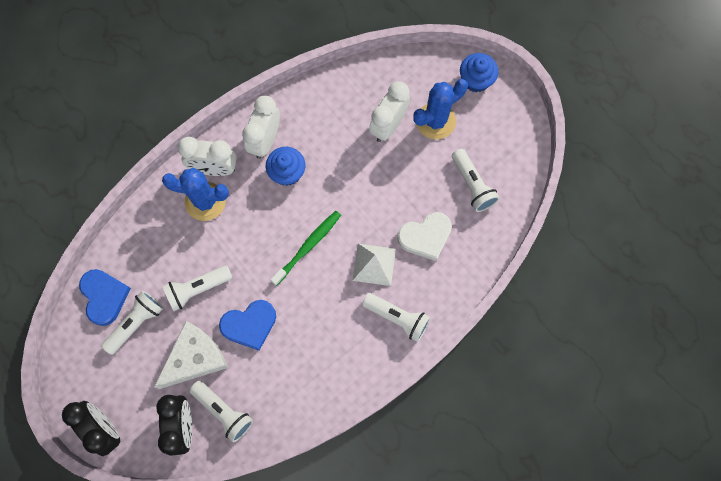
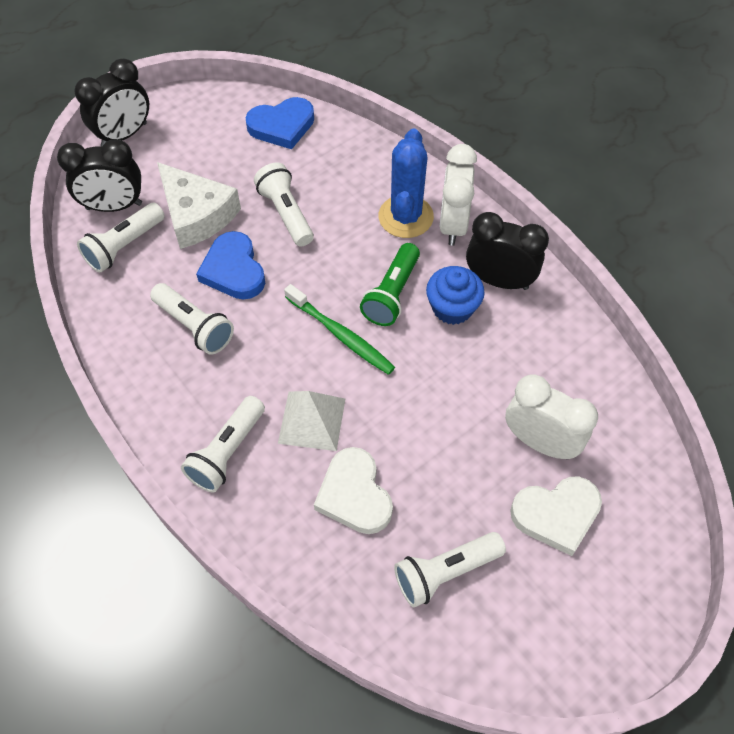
camera: 90 degrees right, 15 degrees down
(136, 323) = (247, 156): white flashlight -> white flashlight (194, 326)
(265, 140) = (499, 280): white clock -> black clock
(274, 212) = (392, 294): none -> green flashlight
(435, 121) = (556, 515): blue cactus -> white heart
(476, 80) = (643, 585): blue cupcake -> none

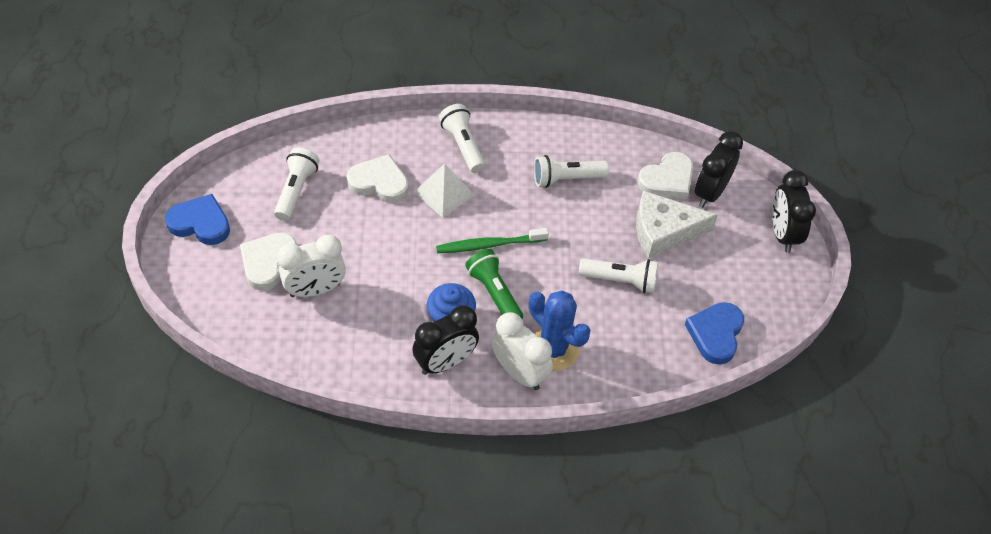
camera: 125 degrees right, 5 degrees down
(124, 246) = (667, 180): white flashlight -> white heart
(234, 270) = (594, 223): blue heart -> blue heart (200, 223)

